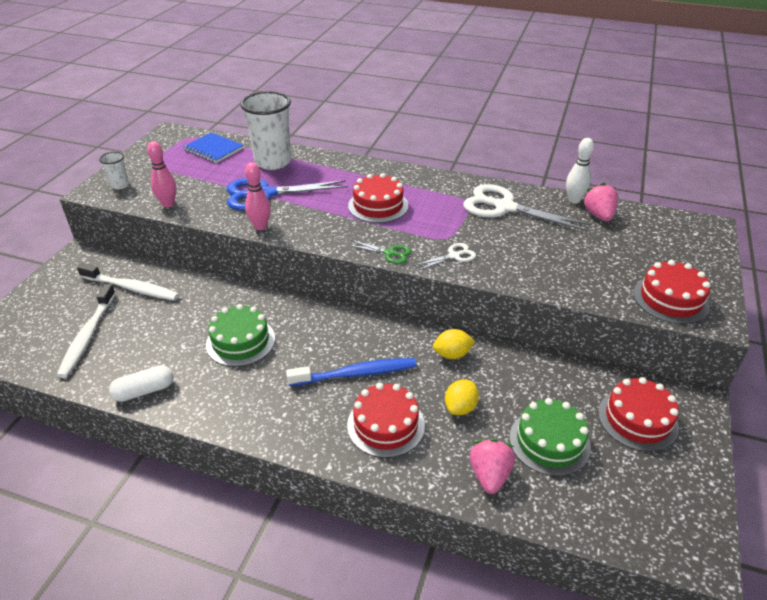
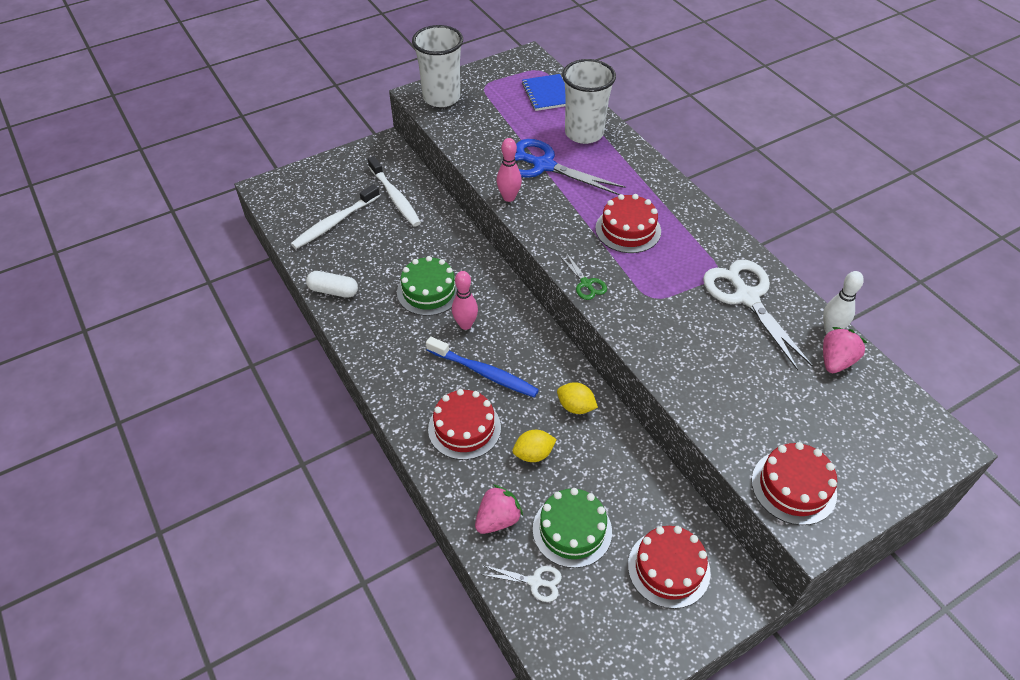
camera: 40 degrees right, 10 degrees up
(120, 185) = (441, 97): white cup -> white cup, size x2.13
(168, 204) = (460, 136): pink bowling pin -> pink bowling pin (465, 324)
(454, 256) = (639, 319): white scissors -> white scissors (535, 582)

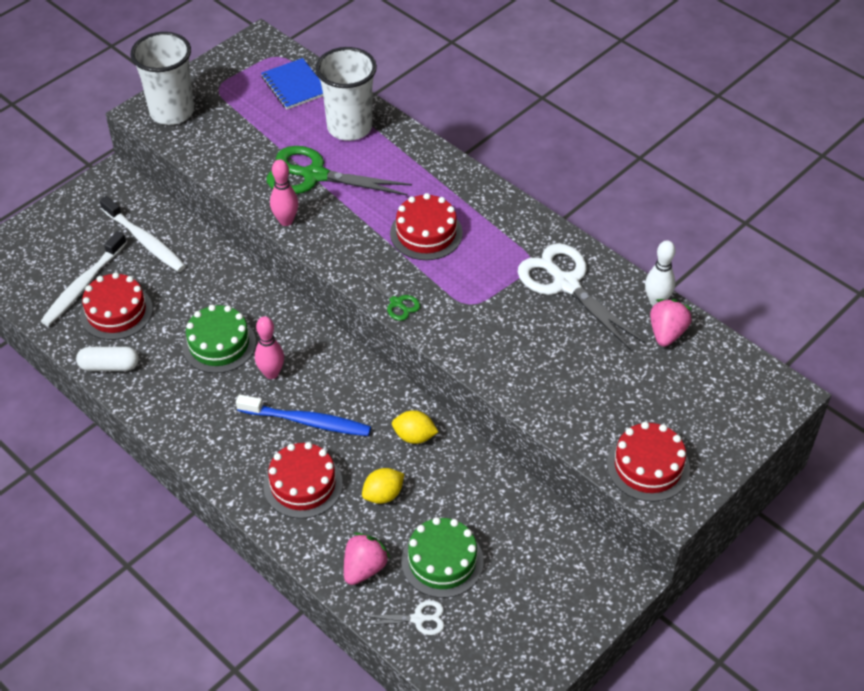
camera: 15 degrees left, 0 degrees up
(543, 165) = (314, 175): blue scissors -> green scissors
(668, 568) = (546, 575): red cake -> red cake (116, 312)

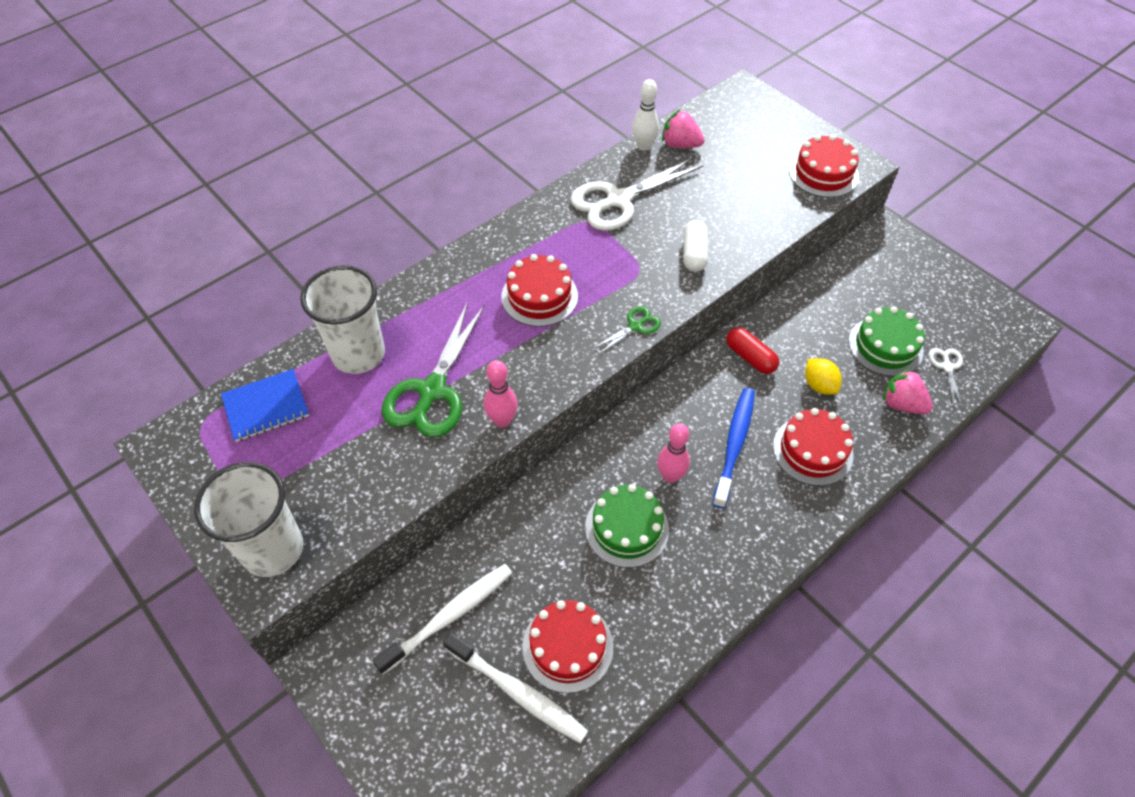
camera: 85 degrees left, 5 degrees up
(109, 366) = (655, 650): white capsule -> white capsule (694, 254)
(414, 436) = (750, 357): yellow lemon -> red capsule

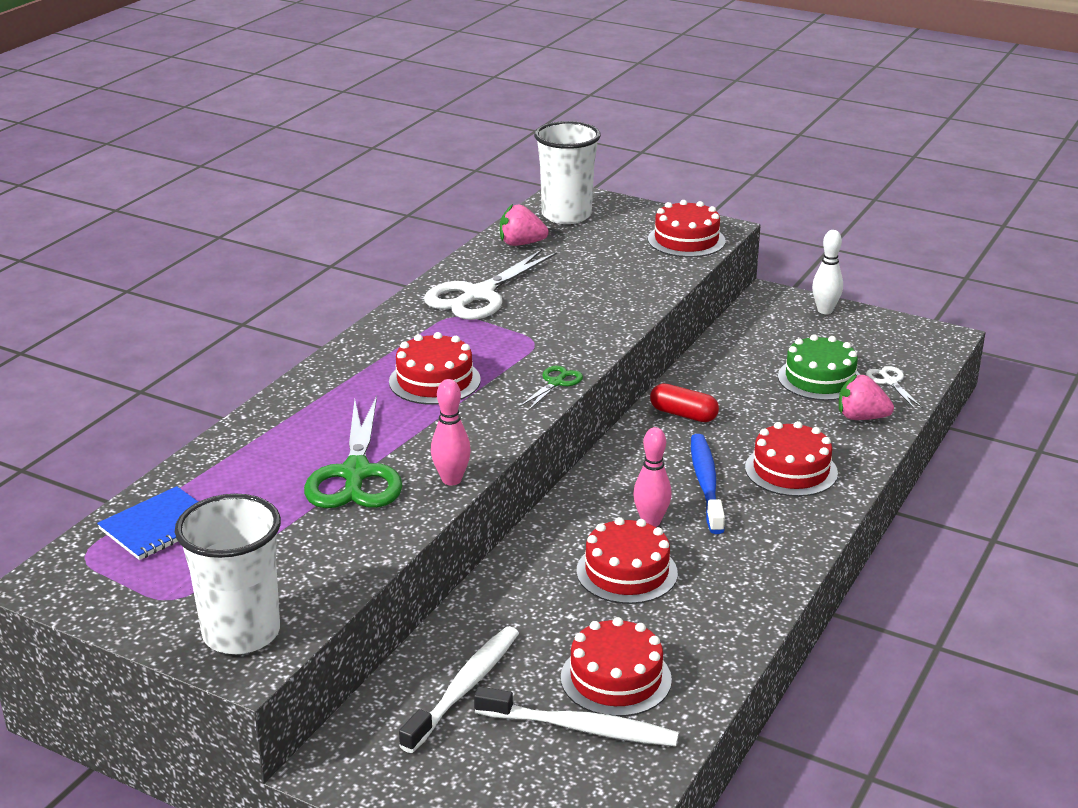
camera: 20 degrees left, 25 degrees down
(358, 354) = (248, 463): white cup -> white cup (566, 215)
(626, 528) = (627, 572): green cake -> red cake
(643, 146) = (481, 251): white bowling pin -> white bowling pin (825, 310)
(694, 254) = (586, 320): white capsule -> none
(819, 385) = (768, 421): yellow lemon -> none

